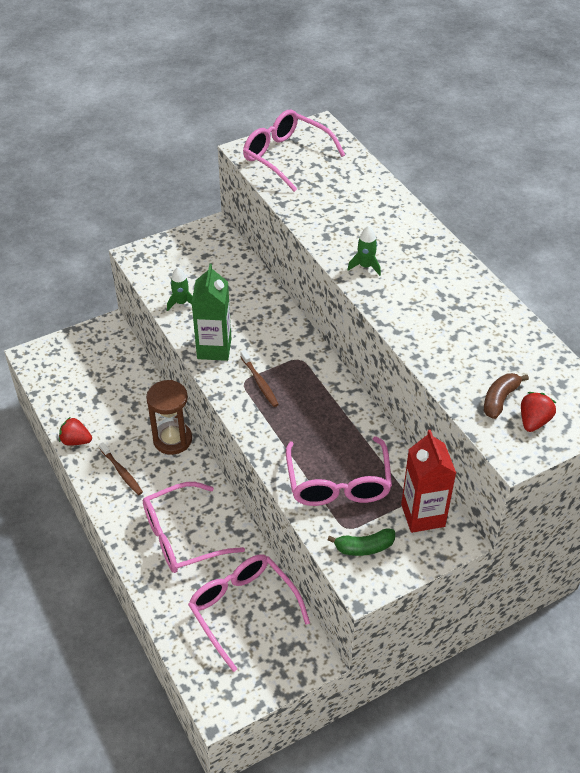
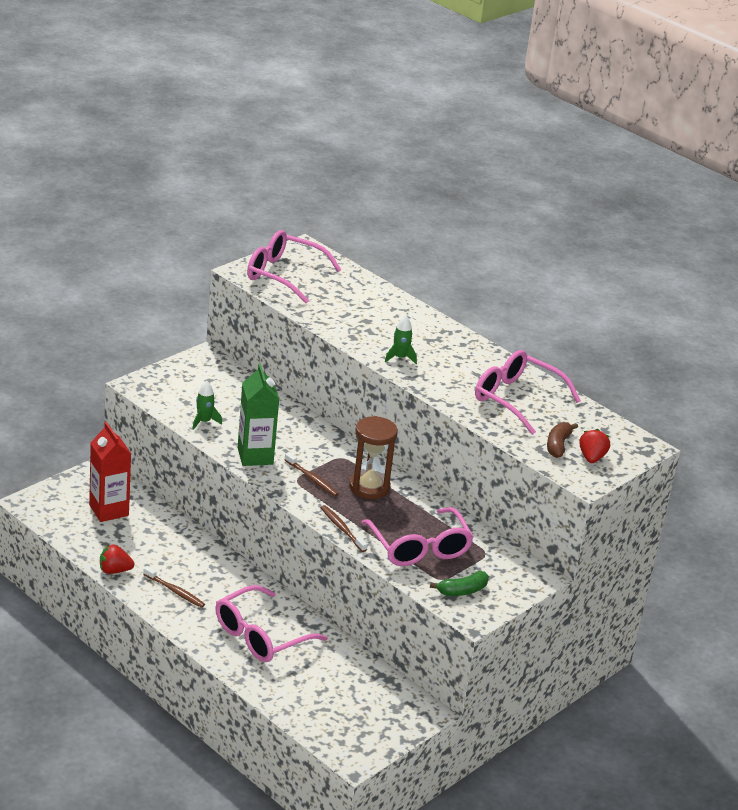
camera: 20 degrees left, 15 degrees down
(172, 439) = (214, 559): brown hourglass -> brown hourglass (369, 487)
(242, 609) = (344, 683): pink glasses -> pink glasses (516, 399)
(266, 449) = (342, 529): none -> brown toothbrush
(423, 515) = (504, 563): red carton -> red carton (109, 510)

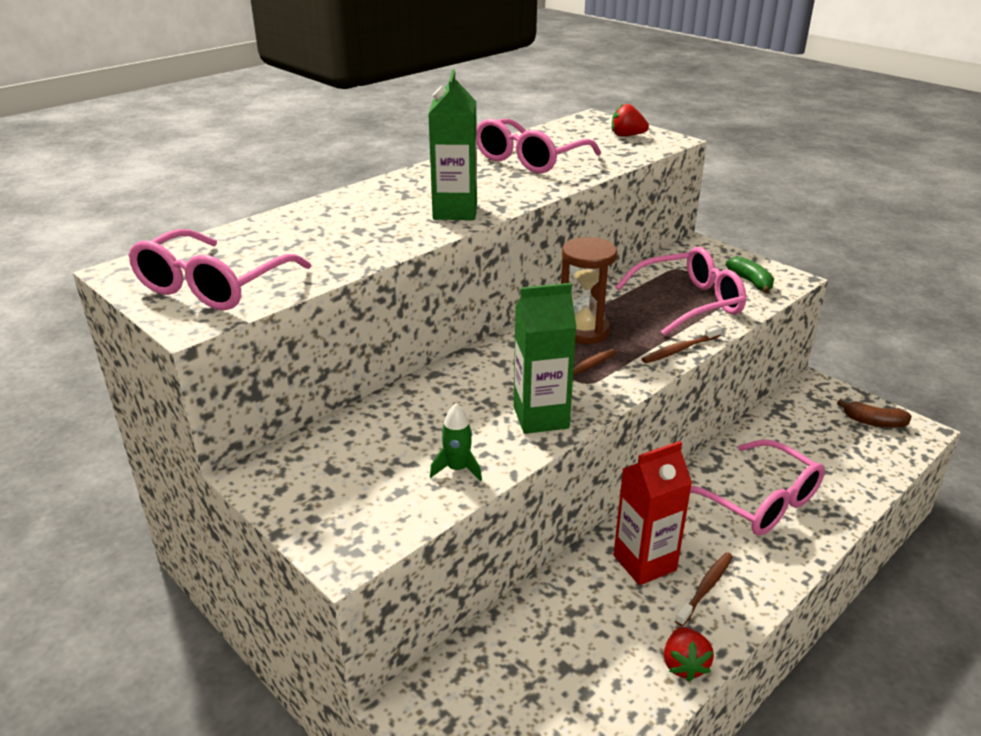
camera: 85 degrees left, 0 degrees up
(109, 510) = (525, 686): red carton -> red carton (644, 563)
(400, 358) = (455, 211): green rocket -> green carton
(558, 445) = (612, 146): brown banana -> brown banana (873, 422)

